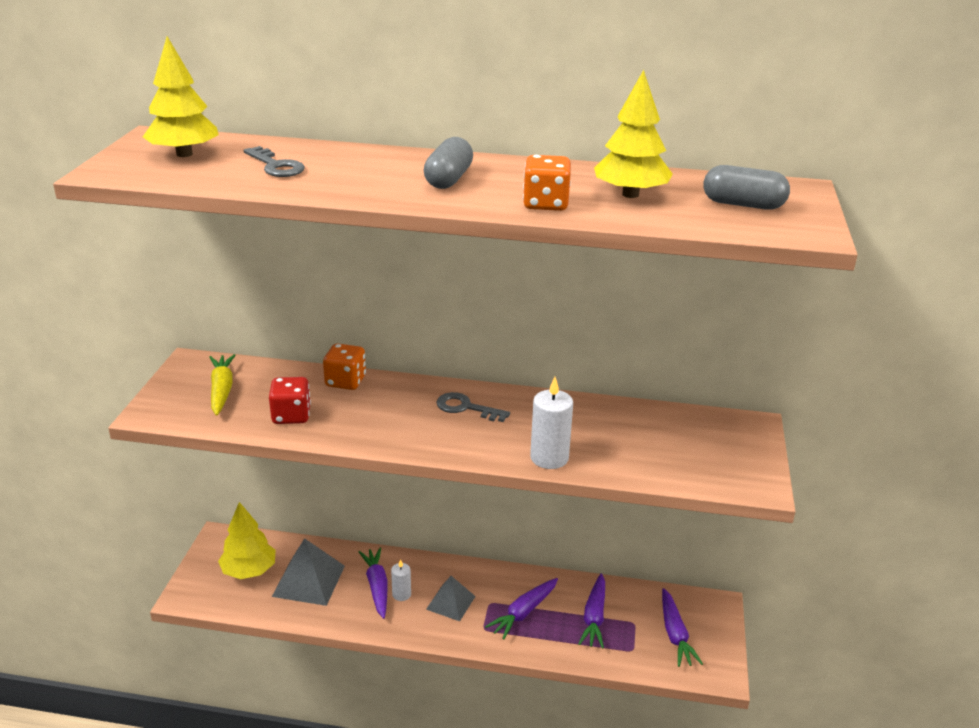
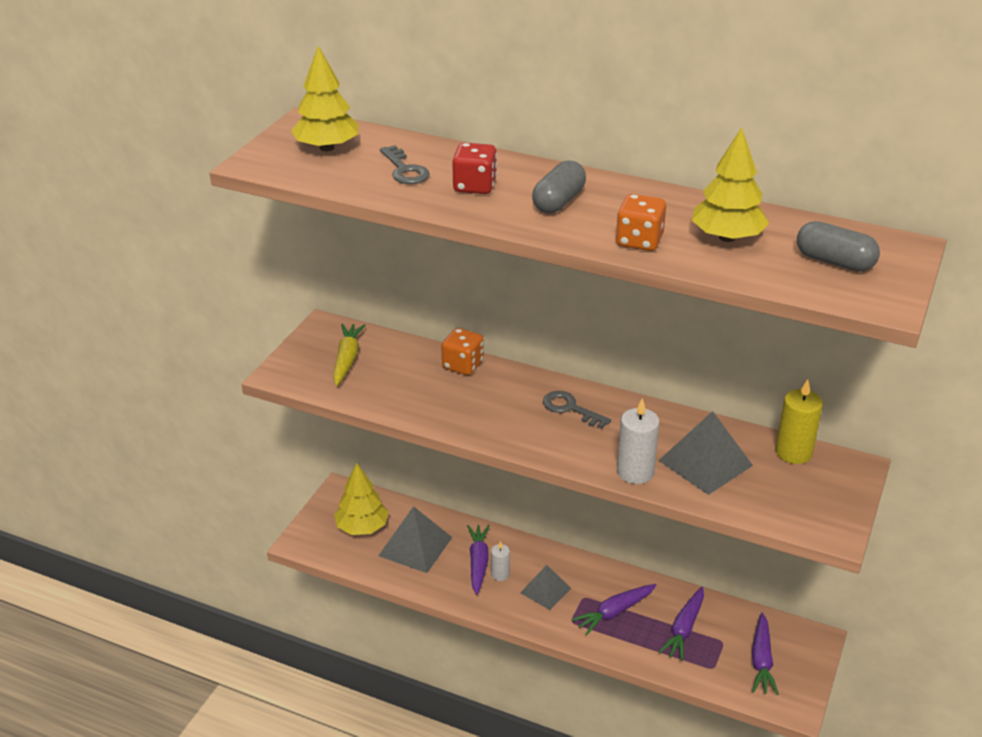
camera: 15 degrees right, 5 degrees up
(291, 416) = (404, 394): red dice -> red dice (474, 186)
(614, 440) = (705, 463): none -> grey pyramid
(692, 419) = (793, 452): none -> yellow candle

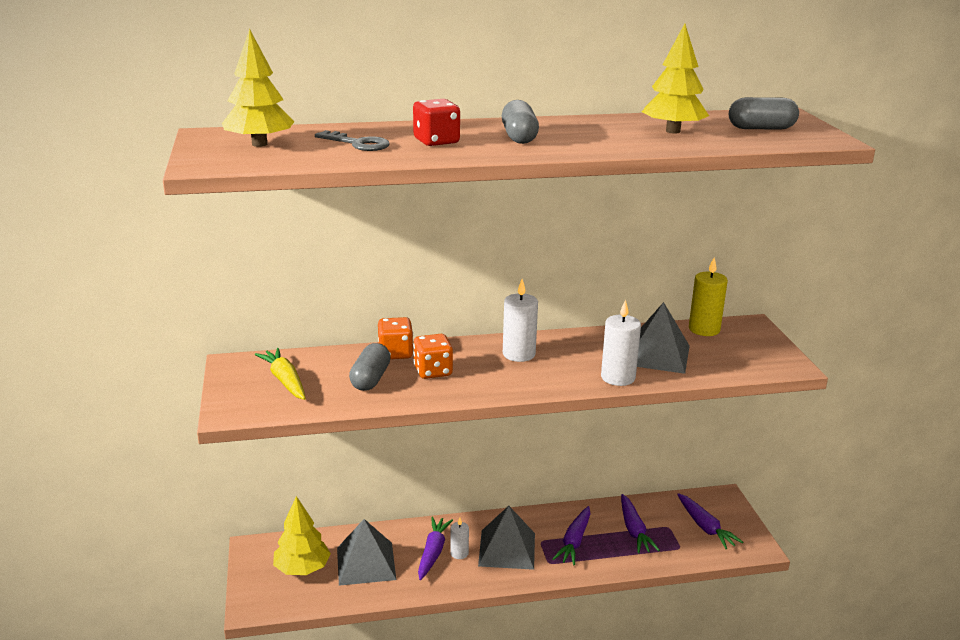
camera: 35 degrees left, 10 degrees down
(415, 385) = (370, 379): none -> grey capsule
(478, 563) = (433, 553): purple carrot -> purple carrot turned 45 degrees clockwise
(545, 590) = (507, 549): grey pyramid -> grey pyramid, size x1.55
(570, 409) = (519, 354): grey key -> white candle
(639, 241) = (619, 144): orange dice -> orange dice (433, 371)

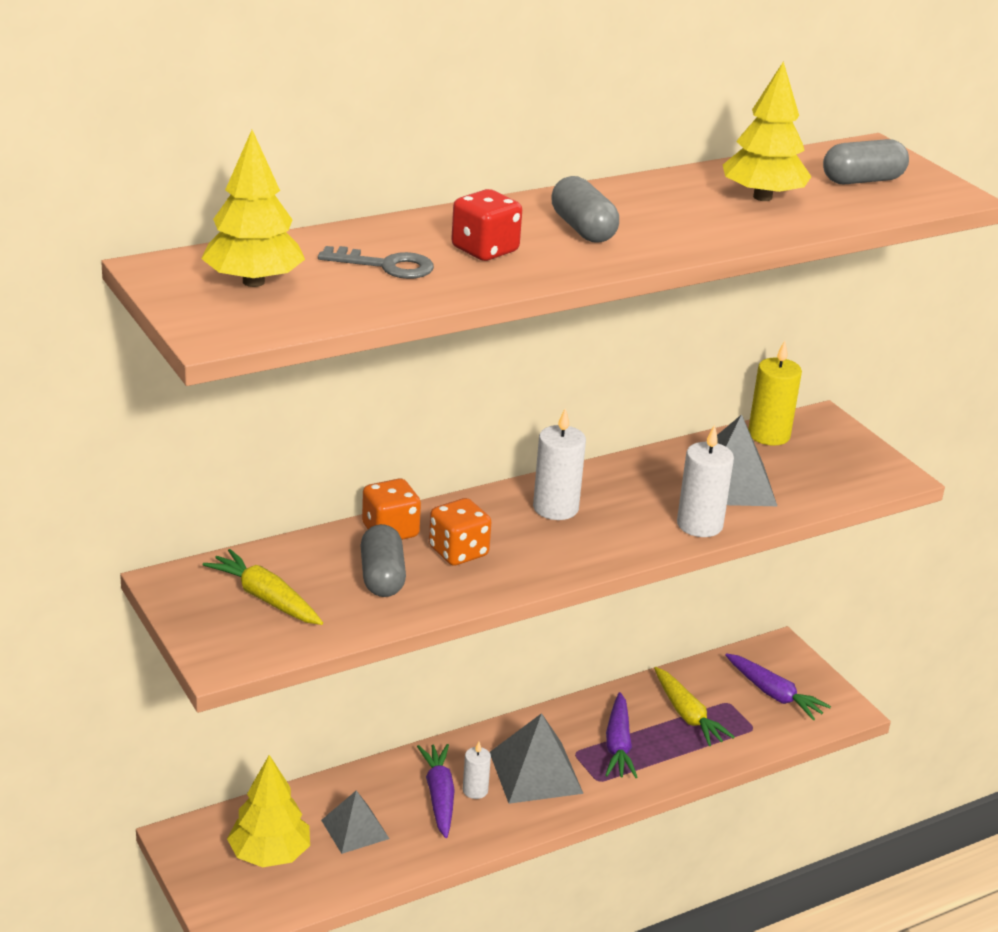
camera: 20 degrees left, 5 degrees up
(366, 563) = (355, 829): grey pyramid -> grey pyramid, size x0.65
(634, 530) = (687, 715): purple carrot -> yellow carrot

